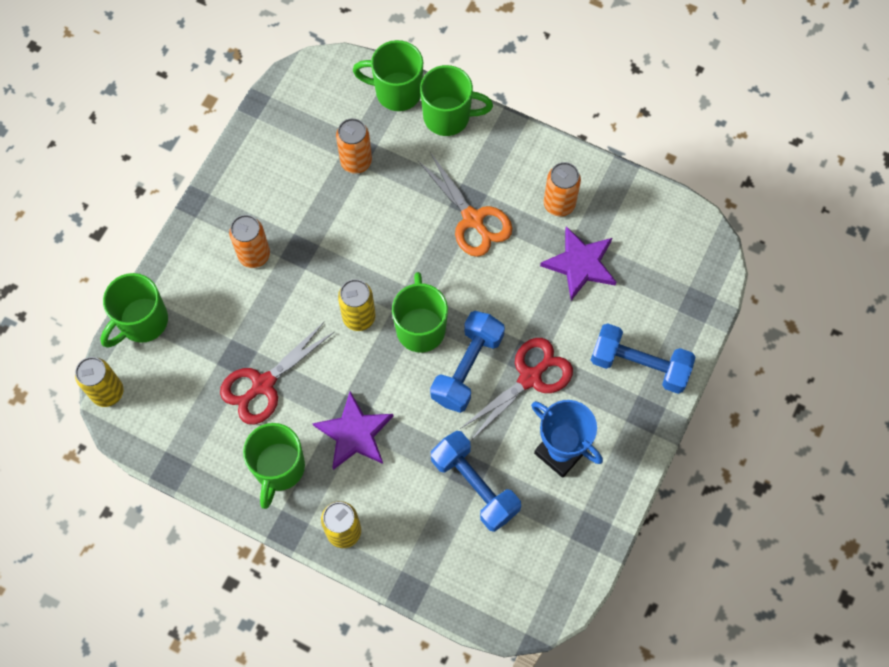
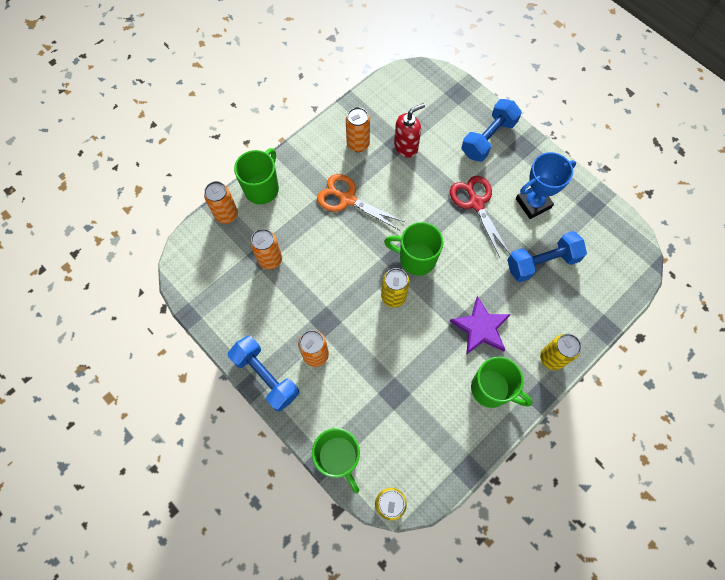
camera: 70 degrees left, 0 degrees up
(263, 384) = (422, 380): red scissors -> none
(396, 92) = (226, 215): green mug -> orange can
(467, 368) = (456, 239): blue dumbbell -> blue dumbbell (266, 376)
(473, 219) = (347, 199): orange scissors -> orange scissors turned 135 degrees counterclockwise
(580, 264) = (406, 147): purple star -> red soap dispenser

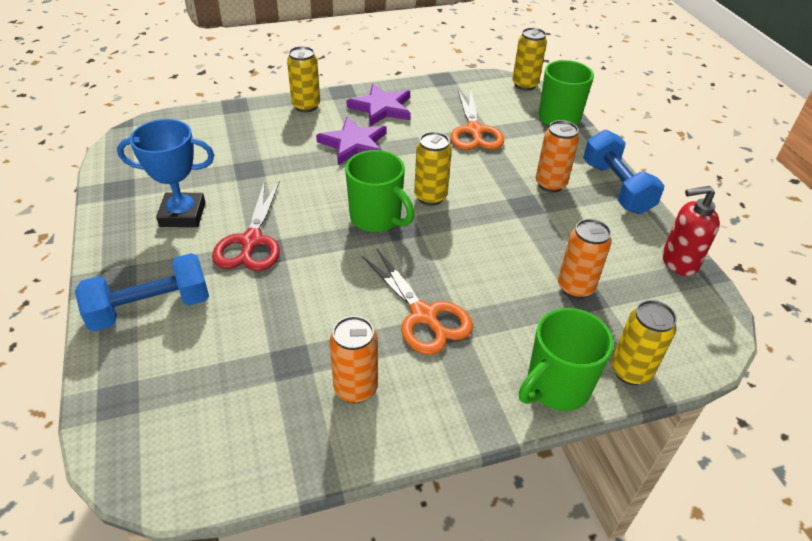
camera: 155 degrees left, 25 degrees down
(226, 215) = (630, 371): orange can -> yellow can
(400, 396) = (474, 131): none -> orange scissors
(406, 147) = (281, 350): red soap dispenser -> red soap dispenser (679, 262)
(491, 389) = (381, 108): green mug -> purple star
(542, 262) = (237, 165): blue dumbbell -> none

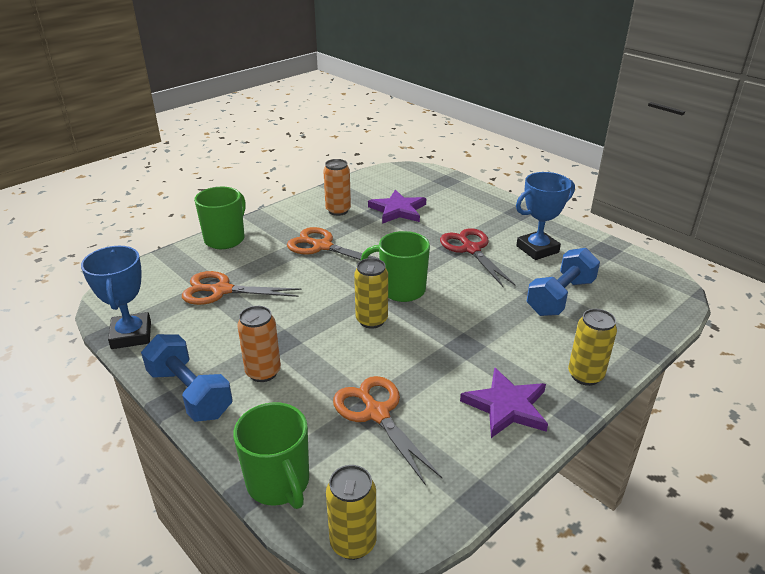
camera: 155 degrees right, 10 degrees down
(151, 308) = (481, 207): blue dumbbell -> blue dumbbell (560, 297)
(354, 144) = (485, 347): purple star -> purple star (398, 210)
(575, 287) = (221, 290): orange can -> orange scissors
(630, 371) = (179, 257): yellow can -> none
(679, 262) = (131, 335): red soap dispenser -> blue trophy

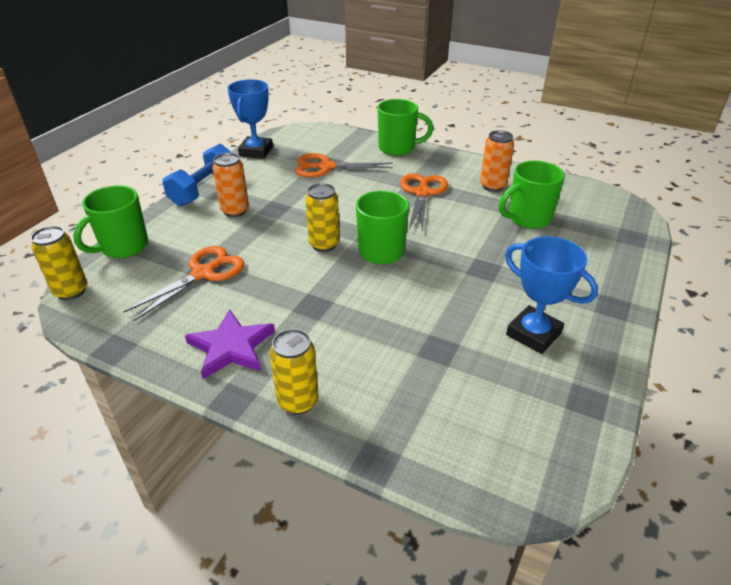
camera: 70 degrees right, 5 degrees up
(131, 335) = (256, 151): blue trophy -> blue trophy turned 45 degrees counterclockwise
(221, 290) = (326, 167): orange scissors -> orange scissors turned 75 degrees counterclockwise
(398, 210) = (528, 219): purple star -> green mug
(471, 249) = (490, 281): red scissors -> none
(560, 297) = (439, 366): blue dumbbell -> none

